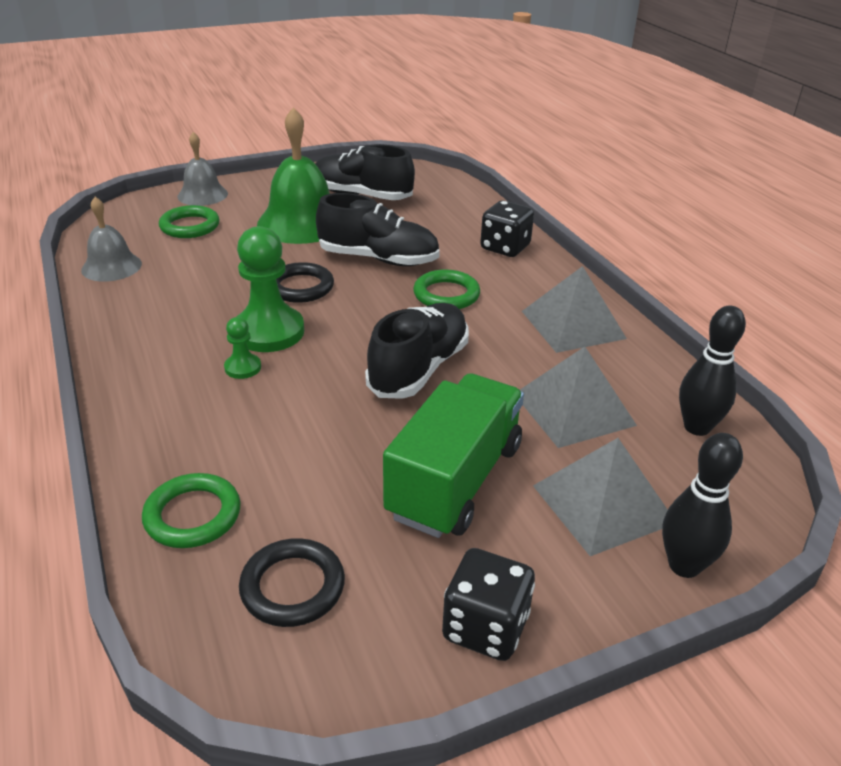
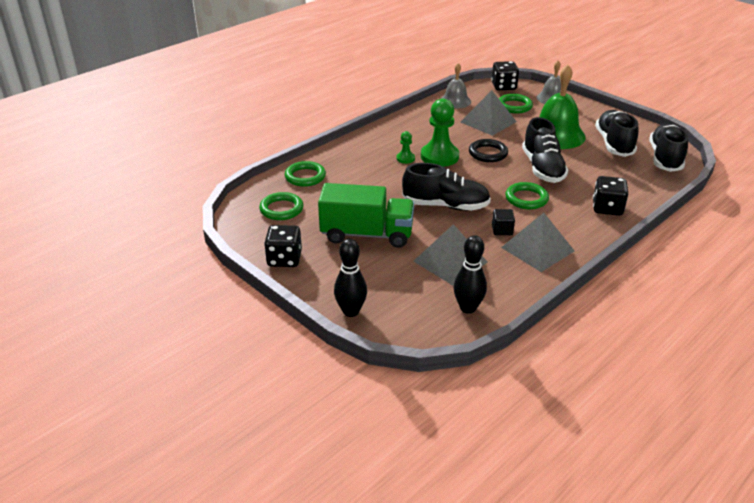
camera: 70 degrees right, 0 degrees up
(122, 216) = (503, 86): none -> black dice
(292, 587) = (281, 209): black ring -> green ring
(420, 180) = (665, 158): none -> black shoe
(513, 338) = (502, 230): none -> black cube
(603, 504) = (379, 281): grey pyramid -> grey pyramid (488, 122)

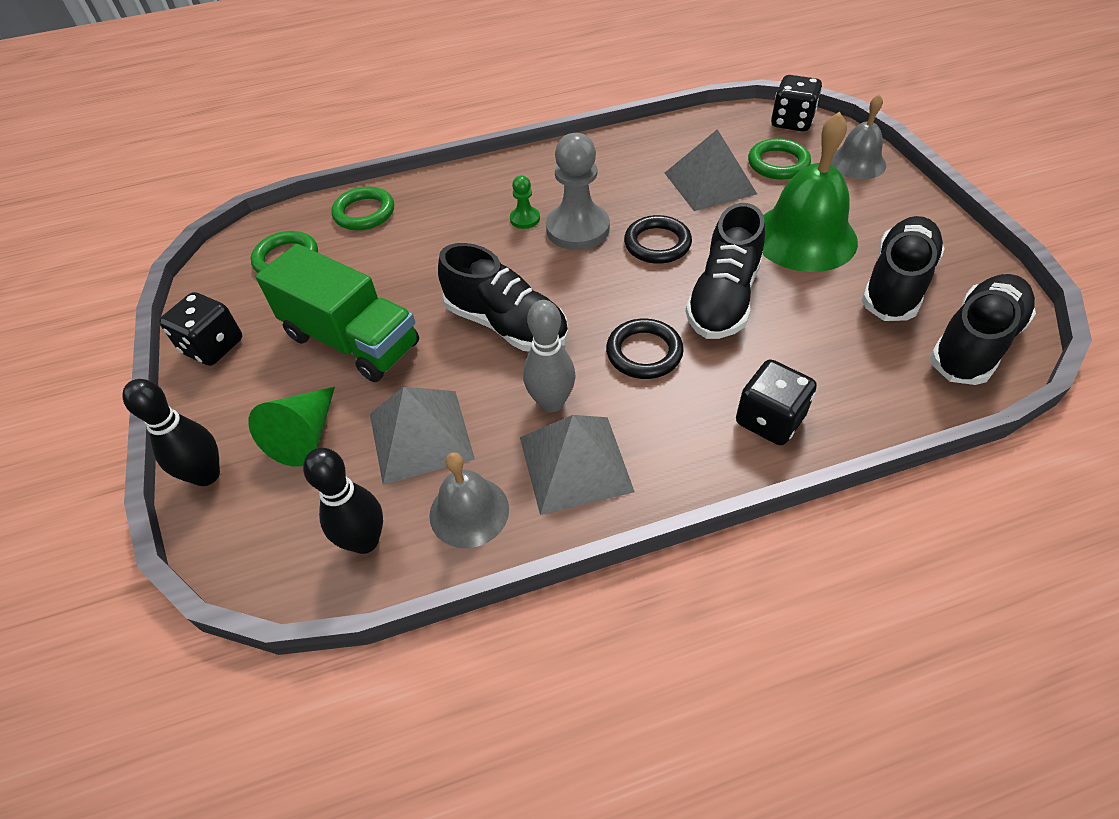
camera: 30 degrees right, 15 degrees up
(388, 279) = (306, 435): none -> green cone
(439, 156) = (577, 229): green pawn -> grey pawn
(455, 101) = (690, 132): grey bell -> grey bell (469, 511)
(502, 230) = (551, 402): black cube -> grey bowling pin
(526, 199) = (644, 352): green ring -> black ring

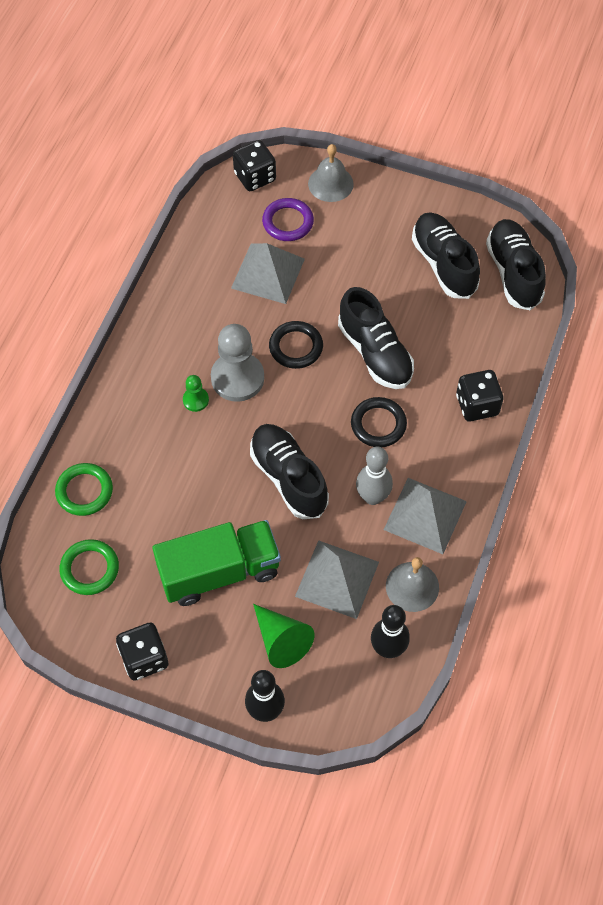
camera: 55 degrees left, 10 degrees up
(507, 325) = (288, 478): black shoe -> black shoe turned 105 degrees counterclockwise
(778, 163) = (288, 222): green ring -> purple ring
(804, 237) = (366, 270): green bell -> none

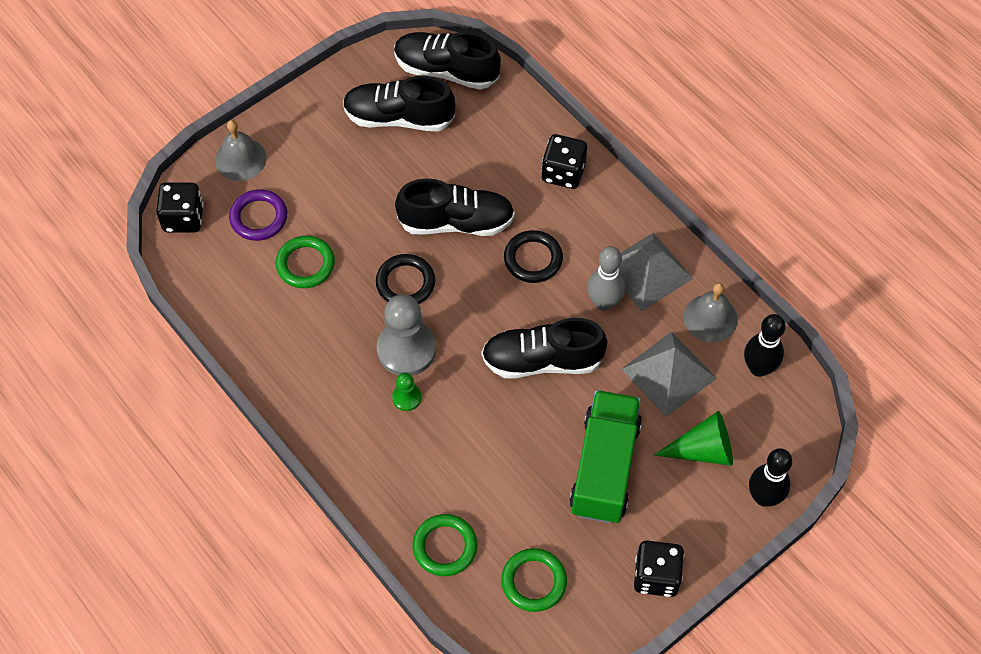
camera: 60 degrees left, 0 degrees up
(268, 273) = (305, 264): grey pyramid -> green ring

